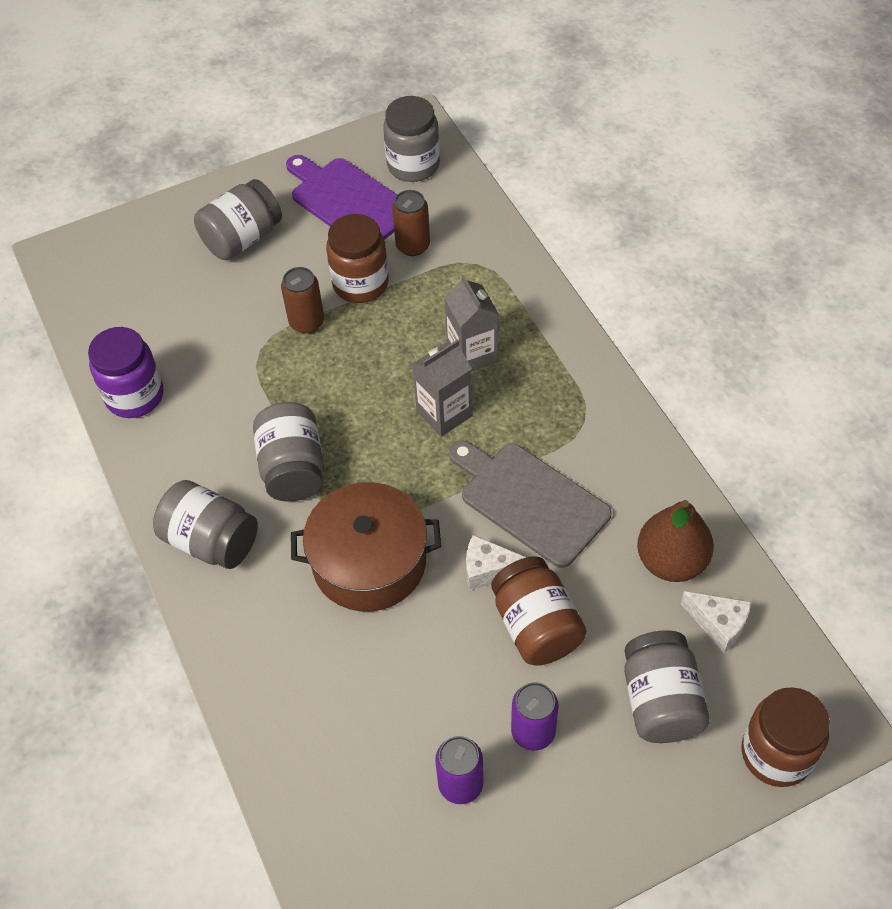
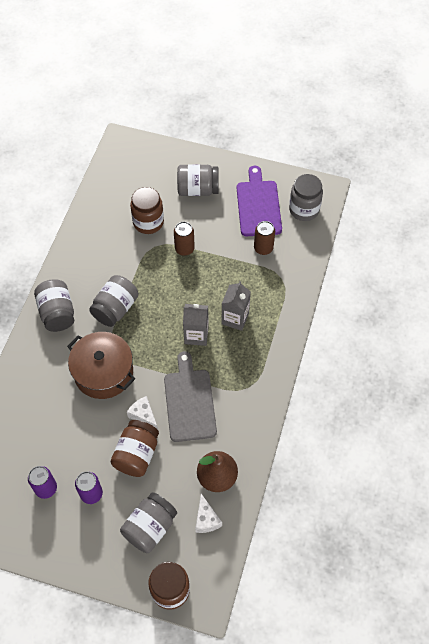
camera: 40 degrees right, 5 degrees up
(135, 396) = (89, 228): purple jar -> none
(360, 284) = (223, 248): brown jar -> brown jar (148, 222)

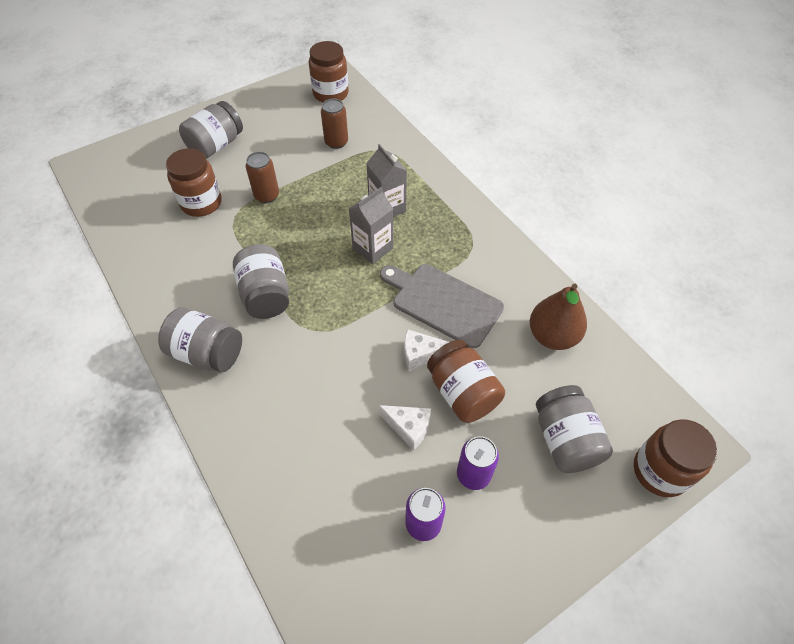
camera: 50 degrees left, 5 degrees down
(103, 372) = (330, 357): brown pot -> none
(206, 519) = (596, 378): white cheese -> white cheese (409, 428)
(258, 206) = (288, 118): purple cutting board -> none
(304, 209) = (330, 94): grey jar -> brown jar

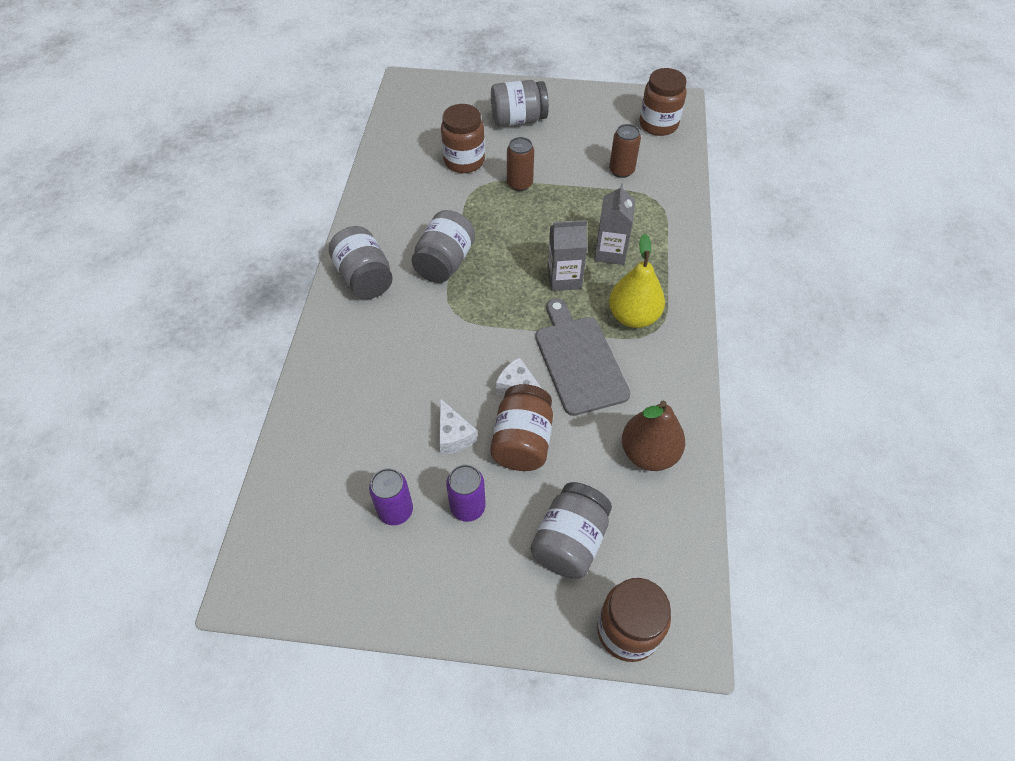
camera: 40 degrees right, 0 degrees up
(448, 245) = (633, 316): none -> yellow pear

